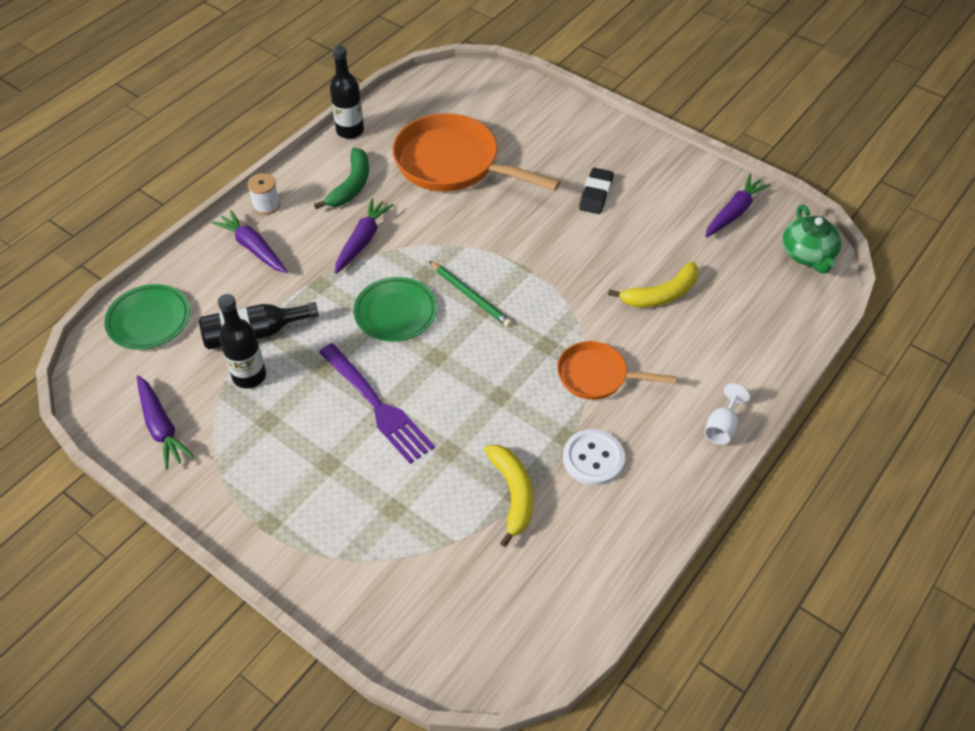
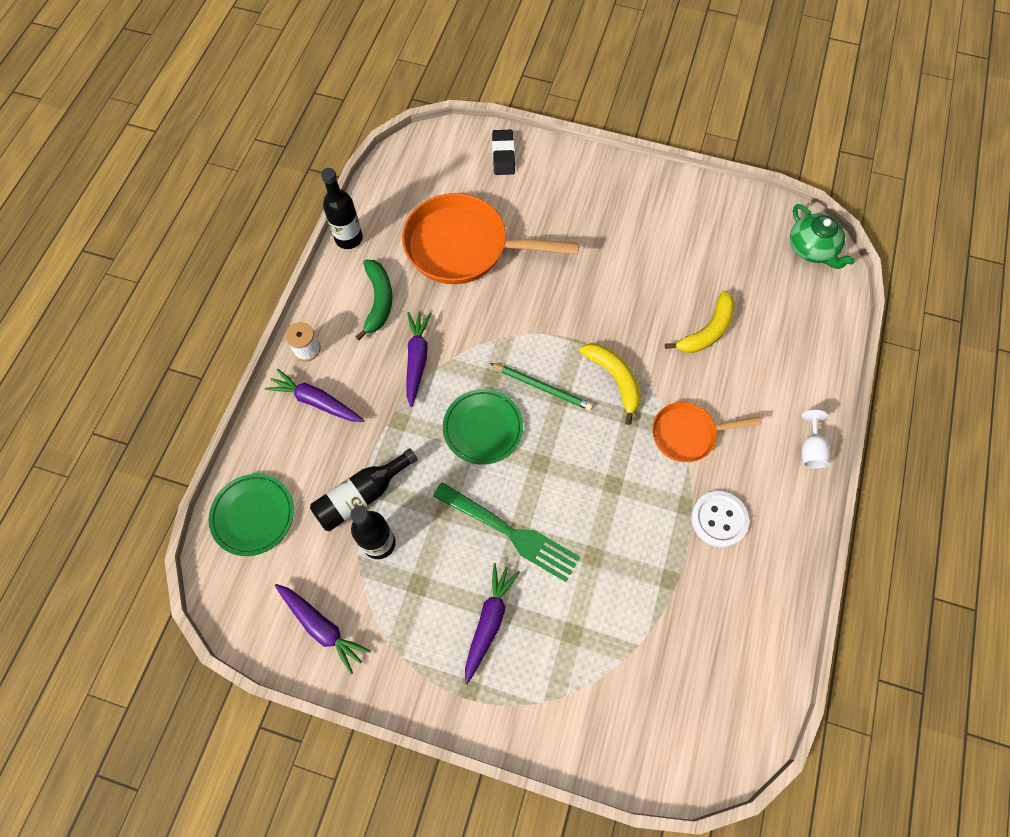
camera: 20 degrees left, 15 degrees up
(377, 406) = (510, 533): purple fork -> green fork
(513, 494) = (667, 579): yellow banana -> yellow banana (614, 379)
(596, 194) = (607, 241): black eraser -> black eraser (503, 155)
(734, 212) = (734, 223): purple carrot -> purple carrot (489, 622)

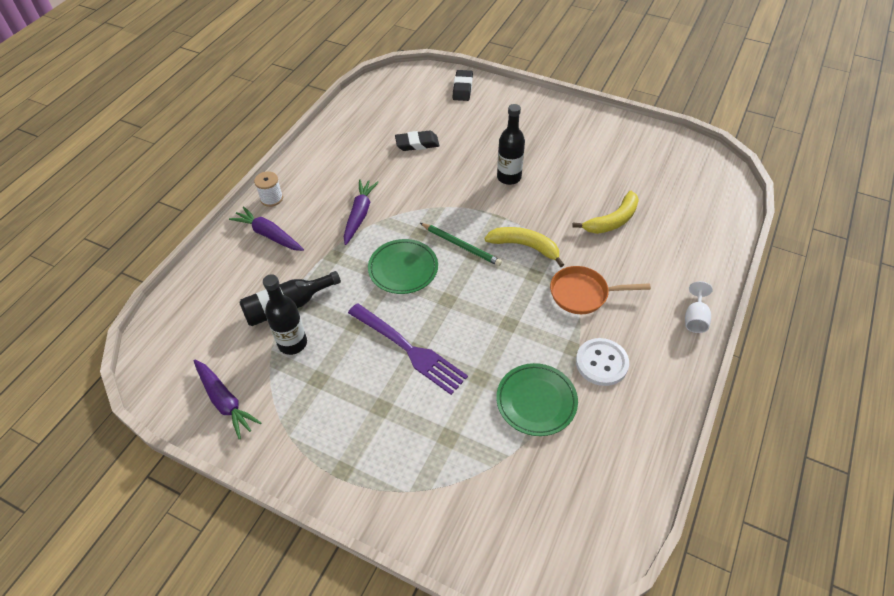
camera: 10 degrees right, 15 degrees down
(253, 516) = (192, 310): green plate -> green plate (536, 401)
(349, 238) = (326, 129): black bottle -> black bottle (509, 177)
(378, 301) = (338, 172): green banana -> none
(464, 247) = (417, 143): orange pan -> black eraser
(489, 622) = (374, 417): purple carrot -> none
(510, 533) = (409, 350): green fork -> purple fork
(614, 379) = (525, 246): yellow banana -> yellow banana turned 45 degrees counterclockwise
(812, 249) = (713, 172): green teapot -> none

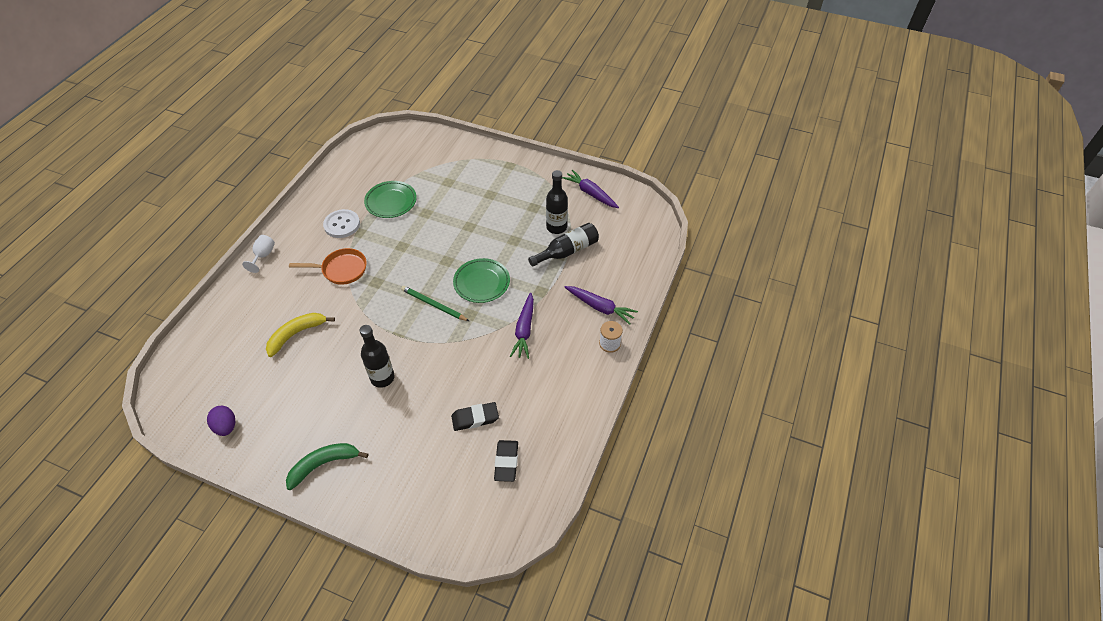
camera: 175 degrees right, 0 degrees up
(409, 350) = (474, 227): purple fork -> none
(462, 88) = (420, 514): black eraser -> black eraser (506, 462)
(525, 246) = (379, 306): yellow banana -> none
(549, 118) = (323, 464): none -> green banana
(648, 145) = (226, 427): none -> purple egg

